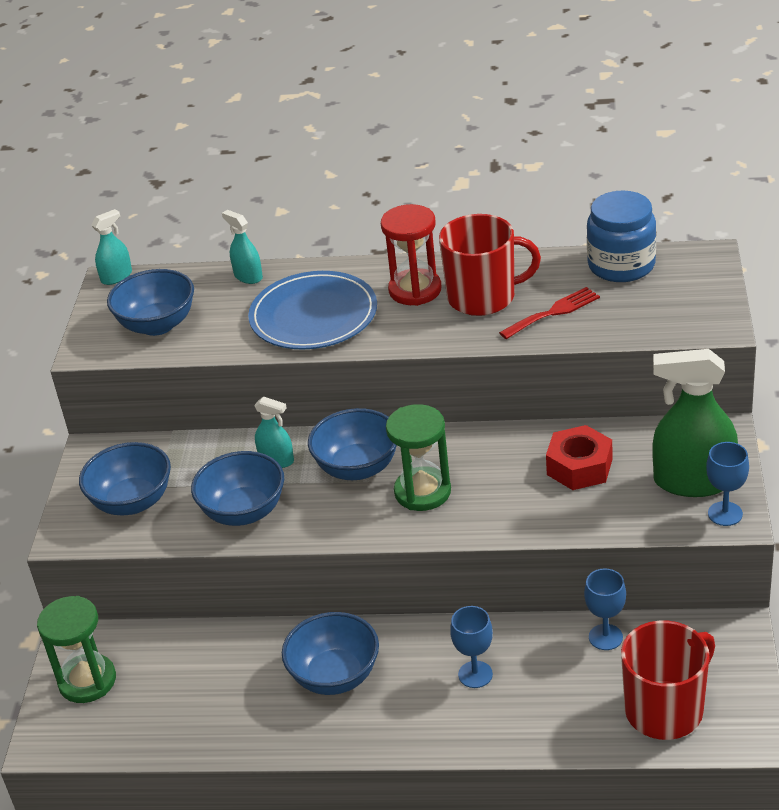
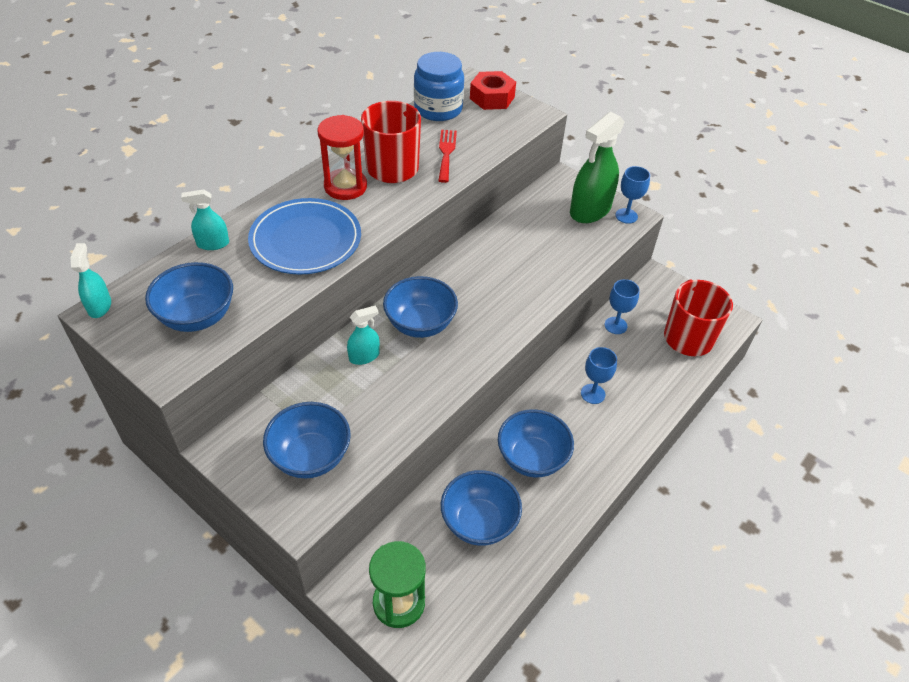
camera: 60 degrees left, 10 degrees up
(243, 512) = (396, 402): blue bowl -> blue bowl (479, 522)
(422, 492) = (478, 310): green hourglass -> none
(579, 467) = (531, 239): red nut -> red nut (492, 98)

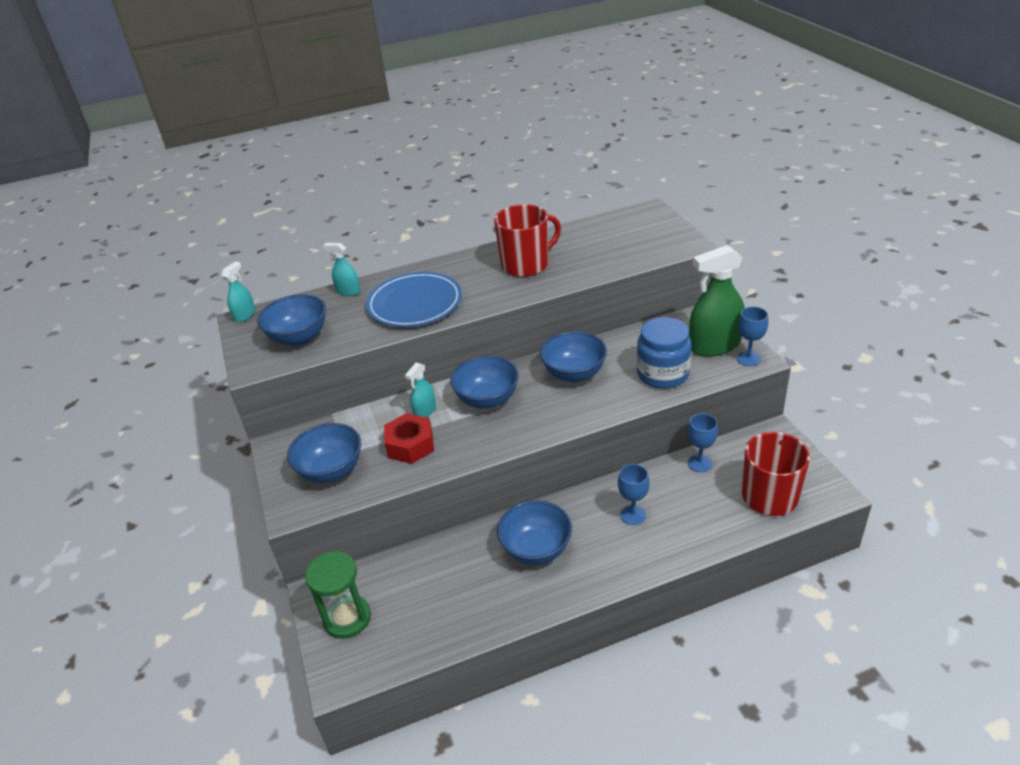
camera: 35 degrees right, 10 degrees down
(345, 186) = (476, 271): red hourglass -> none
(364, 356) = (425, 411): turquoise spray bottle -> turquoise spray bottle turned 120 degrees clockwise
(438, 109) = (601, 227): blue jar -> blue jar (662, 374)
(446, 153) = (580, 262): red fork -> none
(479, 522) = (453, 583): blue bowl -> blue bowl (574, 374)
(492, 98) = (657, 225): red nut -> red nut (410, 445)

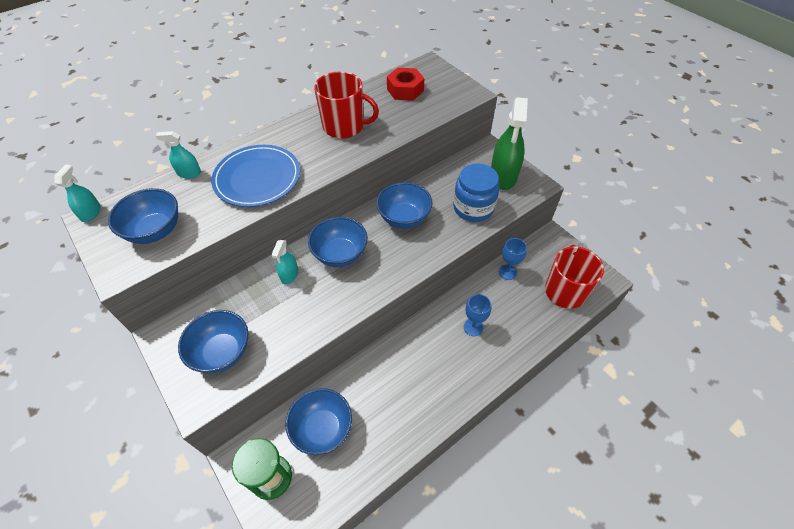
camera: 20 degrees left, 15 degrees up
(410, 445) = (287, 312): red nut -> red nut (405, 90)
(526, 264) = (344, 126): red mug -> red mug turned 60 degrees clockwise
(536, 549) = (409, 374): blue bowl -> blue bowl (322, 428)
(714, 346) = (503, 176): green spray bottle -> green spray bottle turned 45 degrees counterclockwise
(748, 358) = (532, 184): blue goblet -> none

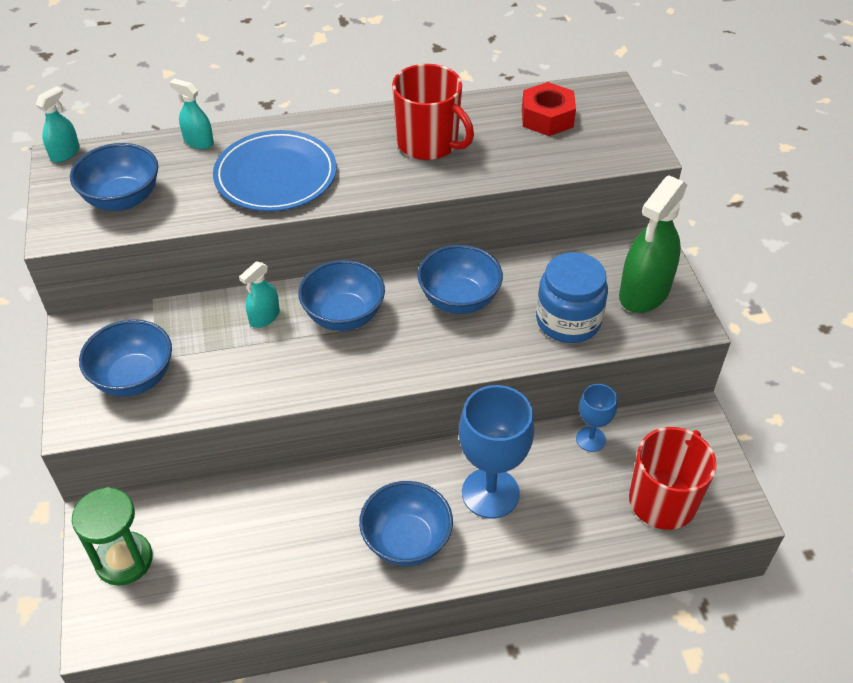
camera: 25 degrees right, 5 degrees down
(322, 428) = (215, 532): blue bowl -> blue bowl (406, 541)
(473, 327) = (490, 493): blue goblet -> blue goblet, size x1.87

